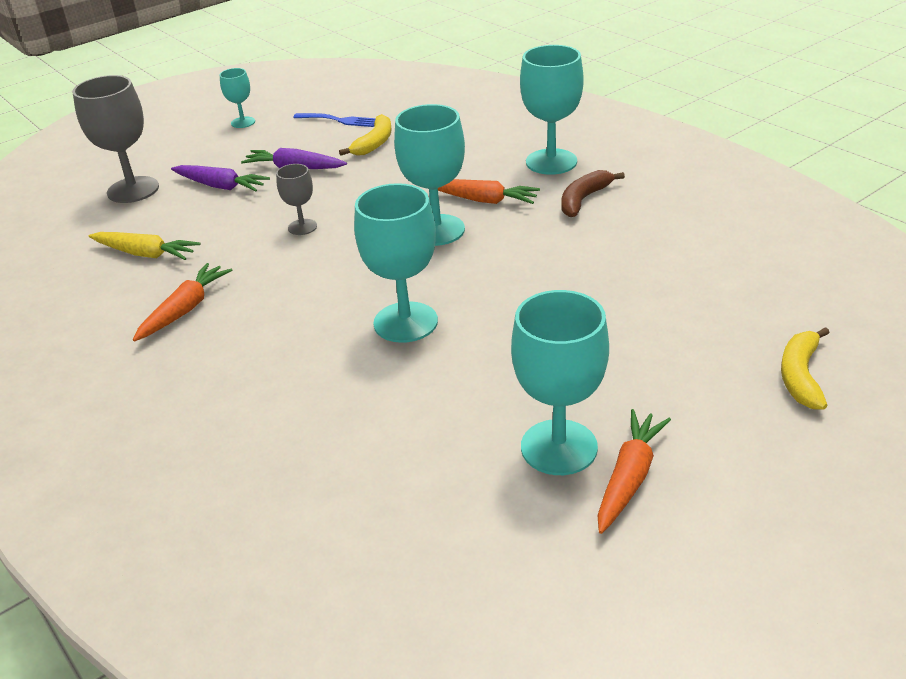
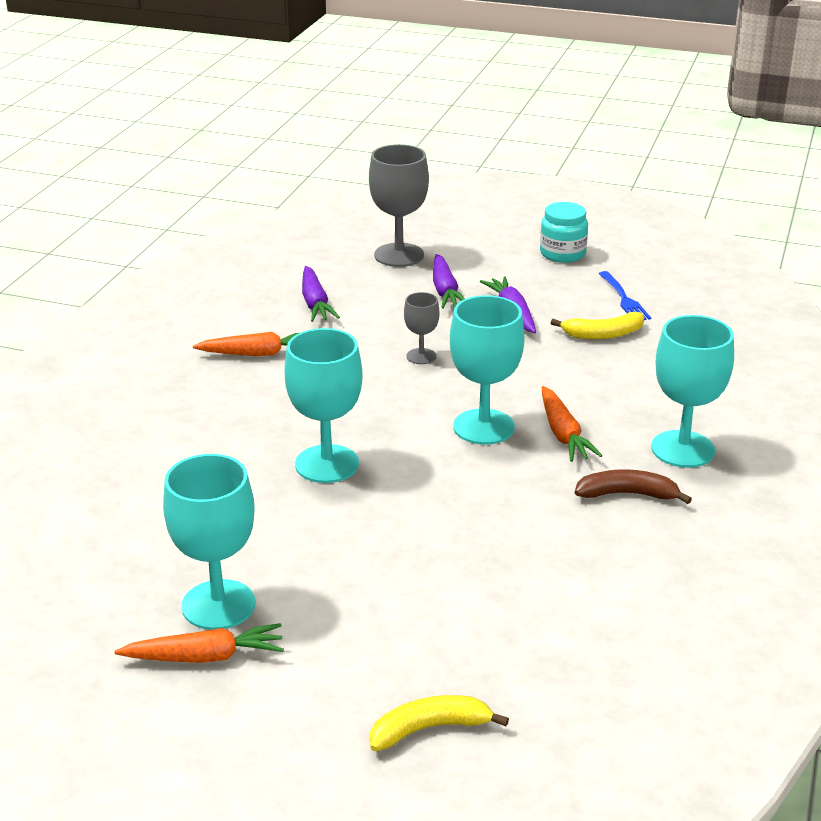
camera: 55 degrees right, 5 degrees down
(145, 254) = (315, 303): yellow carrot -> purple carrot
(243, 122) = (562, 253): turquoise goblet -> turquoise jar

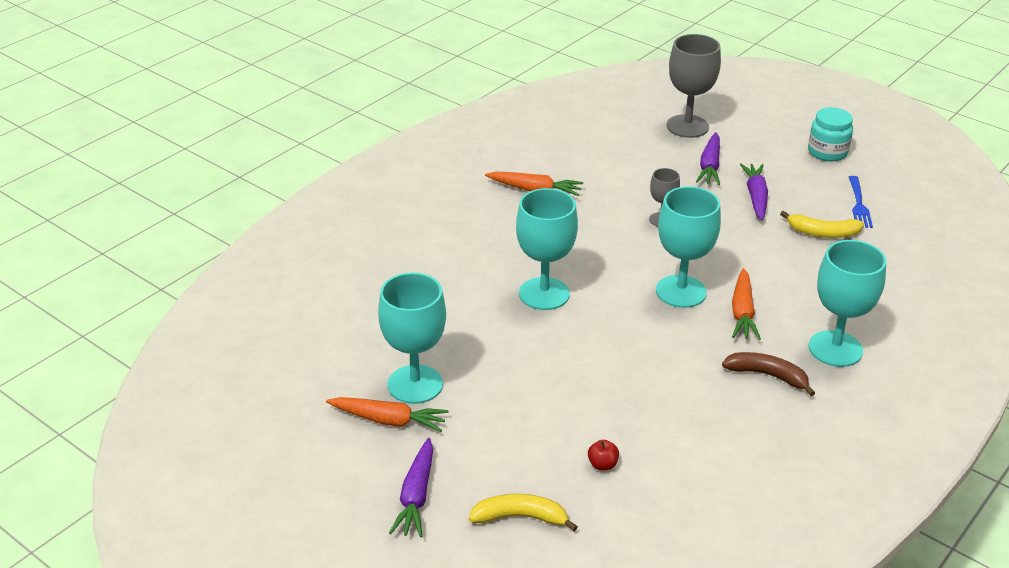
camera: 20 degrees right, 5 degrees up
(315, 303) = (599, 156): purple carrot -> purple carrot (416, 496)
(496, 640) = (602, 464): none -> red apple

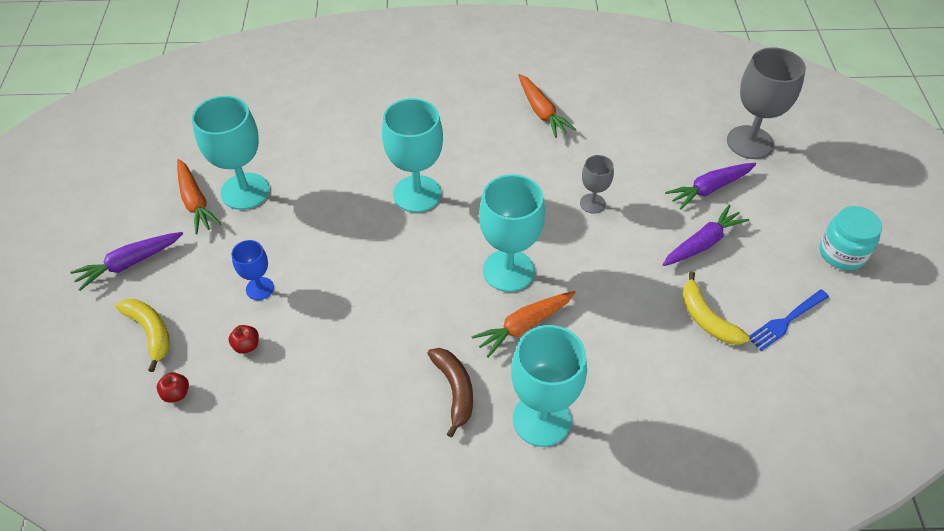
camera: 50 degrees right, 15 degrees up
(546, 428) = (260, 288): none -> blue goblet
(611, 530) = (176, 393): none -> red apple

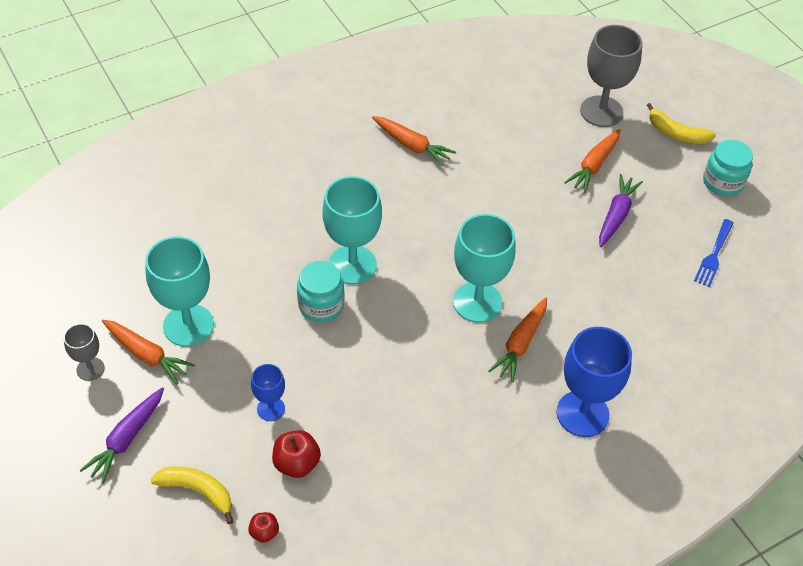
camera: 30 degrees left, 0 degrees up
(246, 345) = (296, 463): red apple -> red apple, size x1.65
(365, 218) = (321, 305): none -> turquoise jar
(454, 390) = (500, 421): brown banana -> none
(541, 419) = (582, 414): turquoise goblet -> blue goblet
(592, 203) = (508, 215): grey goblet -> grey goblet (90, 369)
(706, 318) = (656, 278): yellow banana -> yellow banana (676, 133)
(709, 189) = (594, 165): purple carrot -> orange carrot

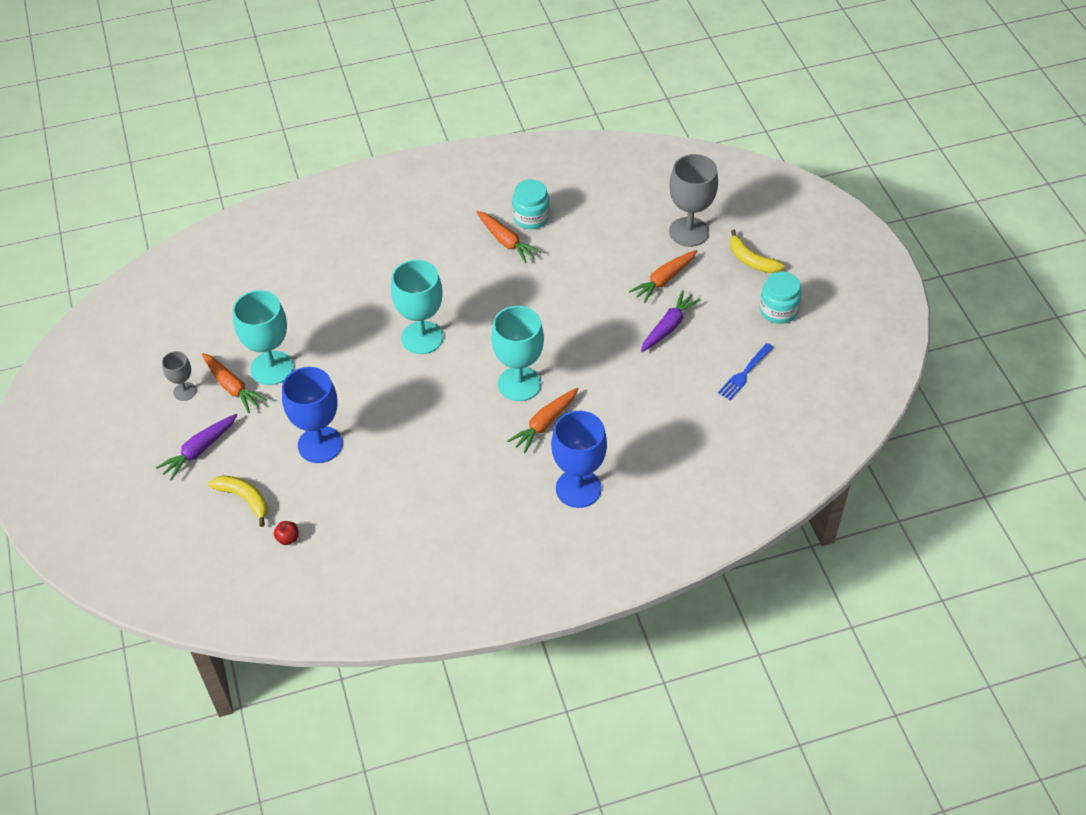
camera: 15 degrees right, 0 degrees up
(271, 409) = (320, 444): blue goblet -> blue goblet, size x1.89
(296, 463) = (328, 490): red apple -> none
(321, 305) = (385, 367): turquoise jar -> turquoise jar (531, 217)

